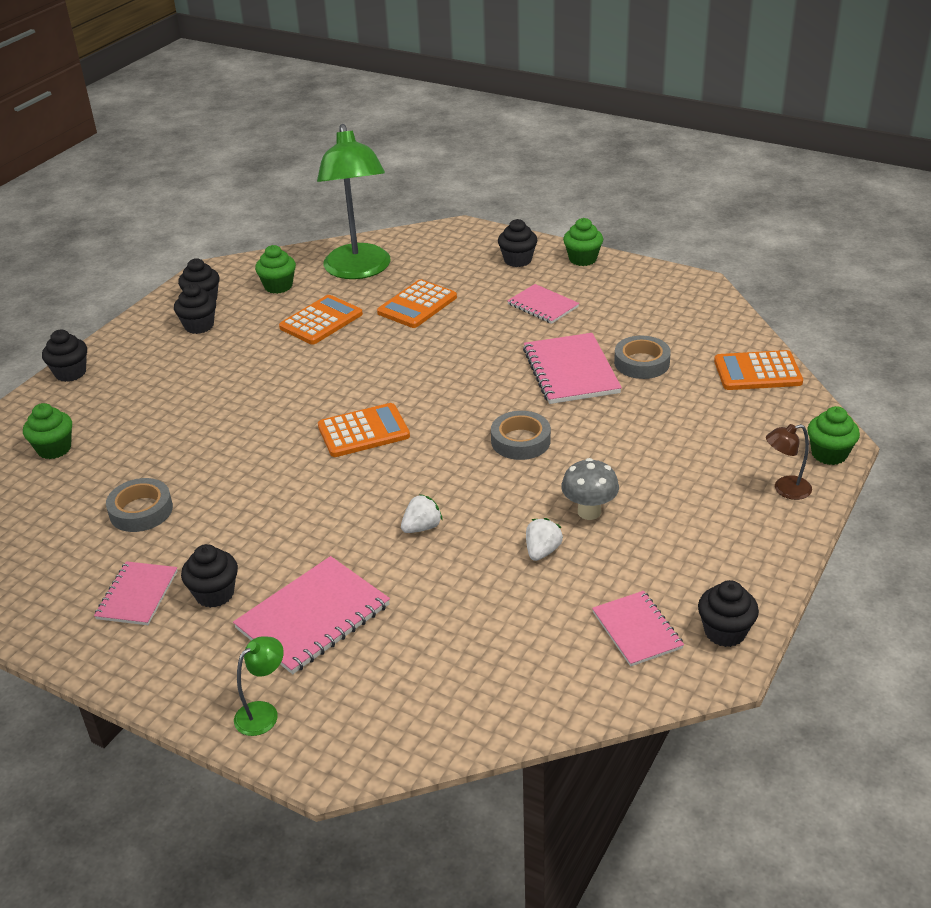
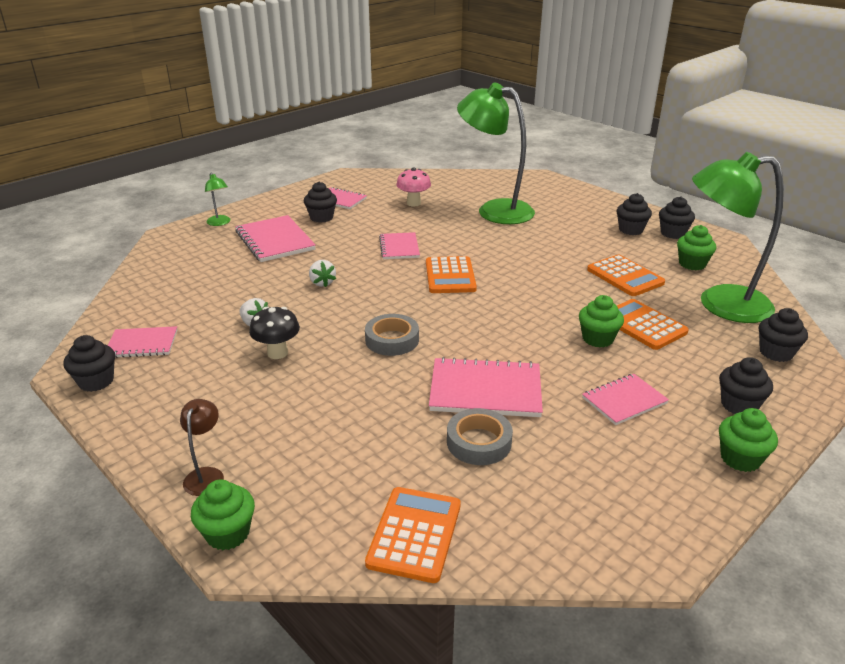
camera: 105 degrees right, 5 degrees down
(54, 449) = (493, 184): green cupcake -> green cupcake (597, 339)
(70, 373) = (579, 189): black cupcake -> black cupcake (776, 353)
(141, 510) = (413, 203): grey tape -> pink mushroom
(156, 431) = (494, 210): none -> green lamp
(298, 488) = (399, 247): none -> pink notebook
(589, 512) = (277, 353): grey mushroom -> black mushroom

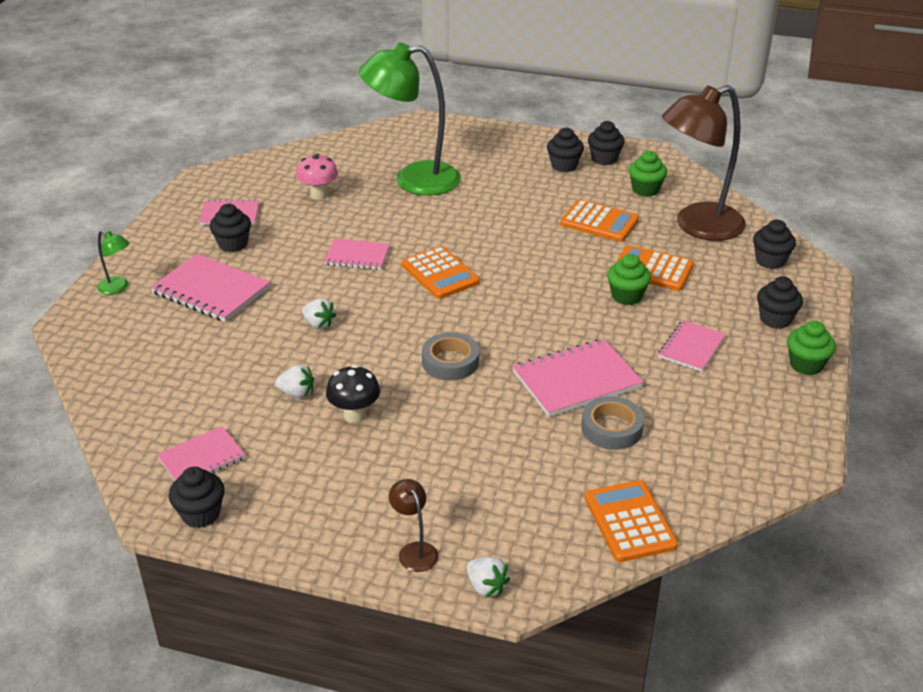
camera: 30 degrees left, 5 degrees up
(228, 533) = (486, 587): green cupcake -> white strawberry
(399, 247) = (357, 256): pink notebook -> pink notebook turned 45 degrees counterclockwise
(720, 304) = (697, 226): green lamp -> brown lamp

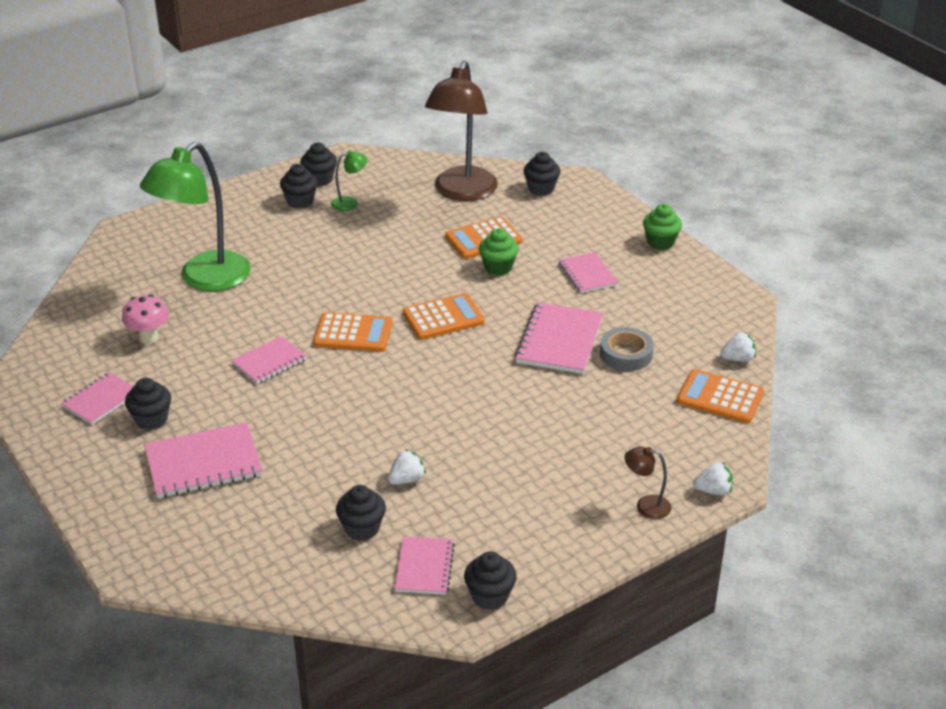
camera: 50 degrees left, 0 degrees up
(118, 288) = (119, 517): green lamp -> green lamp (350, 203)
(319, 324) = (333, 426): white strawberry -> white strawberry (738, 359)
(354, 415) = (470, 463): black mushroom -> none
(450, 362) = (467, 385): grey tape -> none
(599, 222) = (396, 228): orange calculator -> orange calculator (443, 318)
(645, 190) = (386, 186): green cupcake -> none
(775, 319) = (602, 225): black cupcake -> black cupcake (362, 528)

